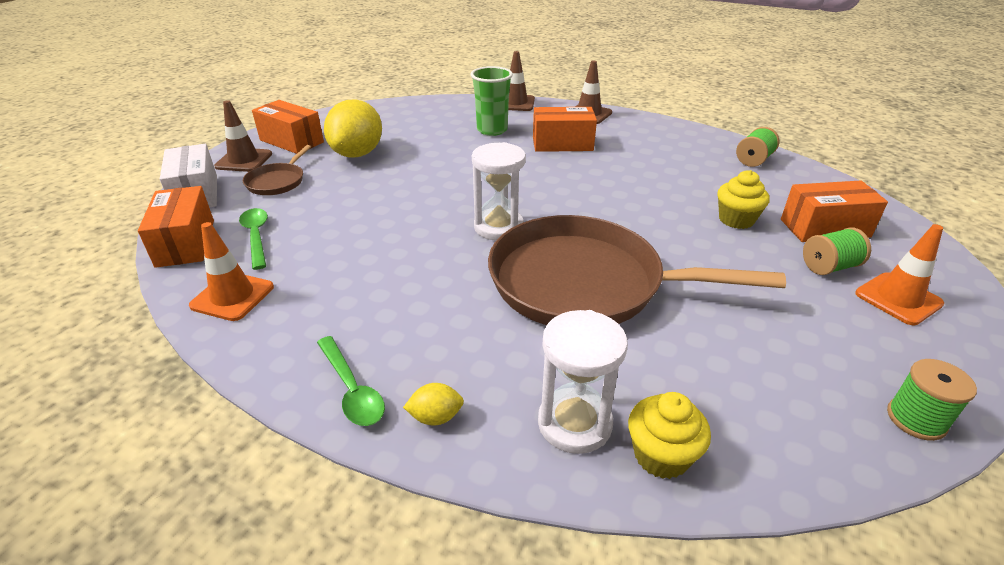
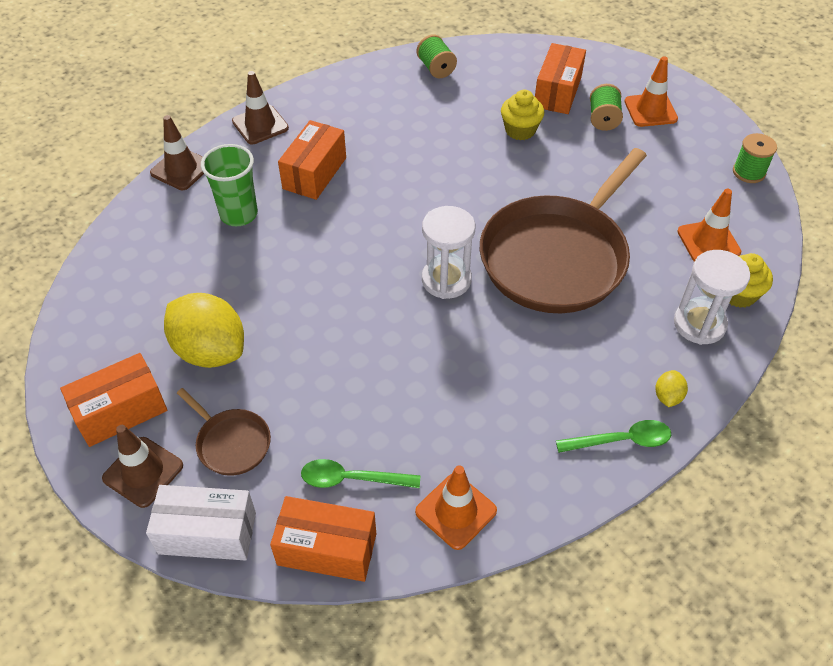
camera: 65 degrees left, 15 degrees up
(729, 402) = (708, 242): none -> orange traffic cone

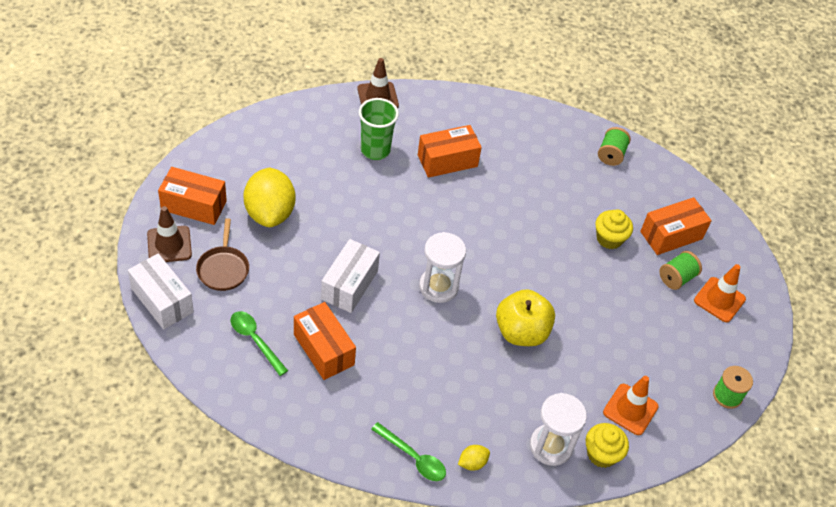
camera: 40 degrees right, 0 degrees up
(260, 125) = (454, 105): brown traffic cone -> none
(327, 549) = (203, 360): orange box -> orange box (323, 349)
(370, 347) = (349, 285): none -> white box
(456, 511) = (283, 404): orange traffic cone -> none
(557, 257) = (521, 332): brown pan -> yellow apple

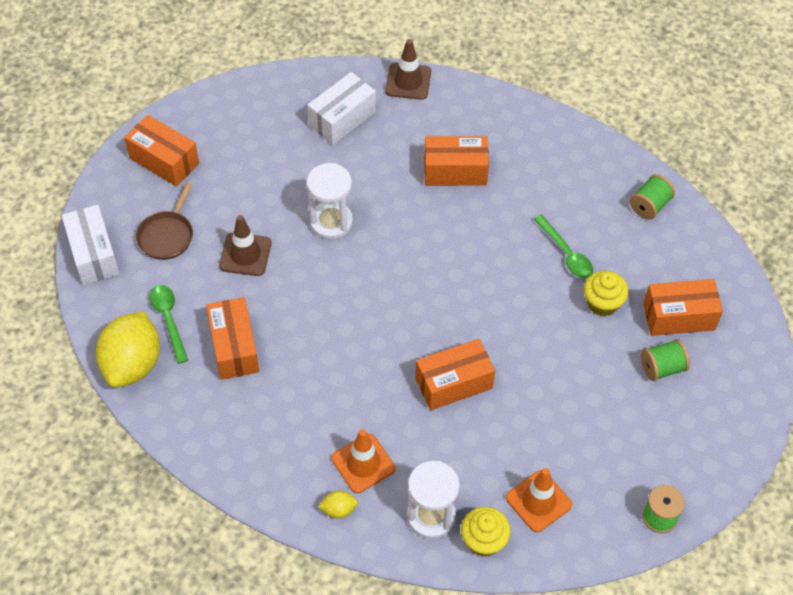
camera: 25 degrees right, 5 degrees up
(169, 244) = (123, 197): brown traffic cone -> brown traffic cone (245, 254)
(270, 213) = (238, 186): yellow lemon -> yellow lemon (132, 364)
(349, 285) = (290, 285): white box -> white box (342, 119)
(375, 150) = (380, 141): green cup -> none
(413, 457) = (279, 486): green spoon -> green spoon (566, 253)
(438, 286) = (384, 310): white hourglass -> white hourglass (331, 222)
(521, 332) = (454, 383): yellow apple -> orange box
(719, 300) = (702, 406): orange traffic cone -> orange traffic cone (363, 463)

